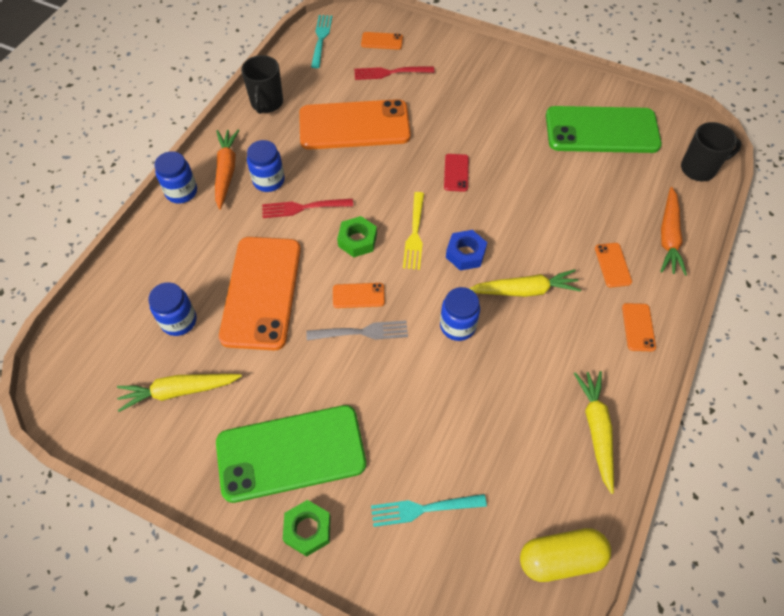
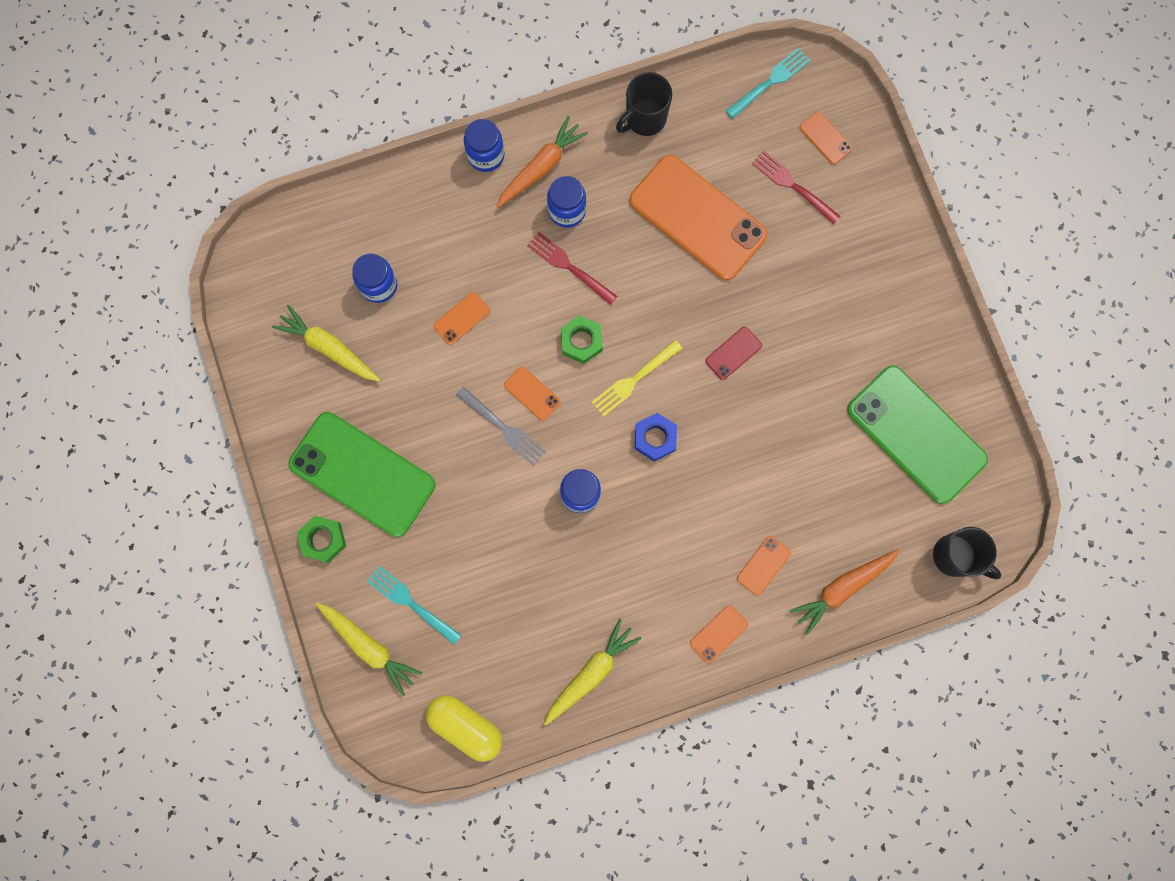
camera: 45 degrees right, 20 degrees up
(261, 292) = (461, 318): orange phone -> orange phone, size x0.41
(524, 290) = (665, 516): yellow carrot -> yellow carrot (369, 646)

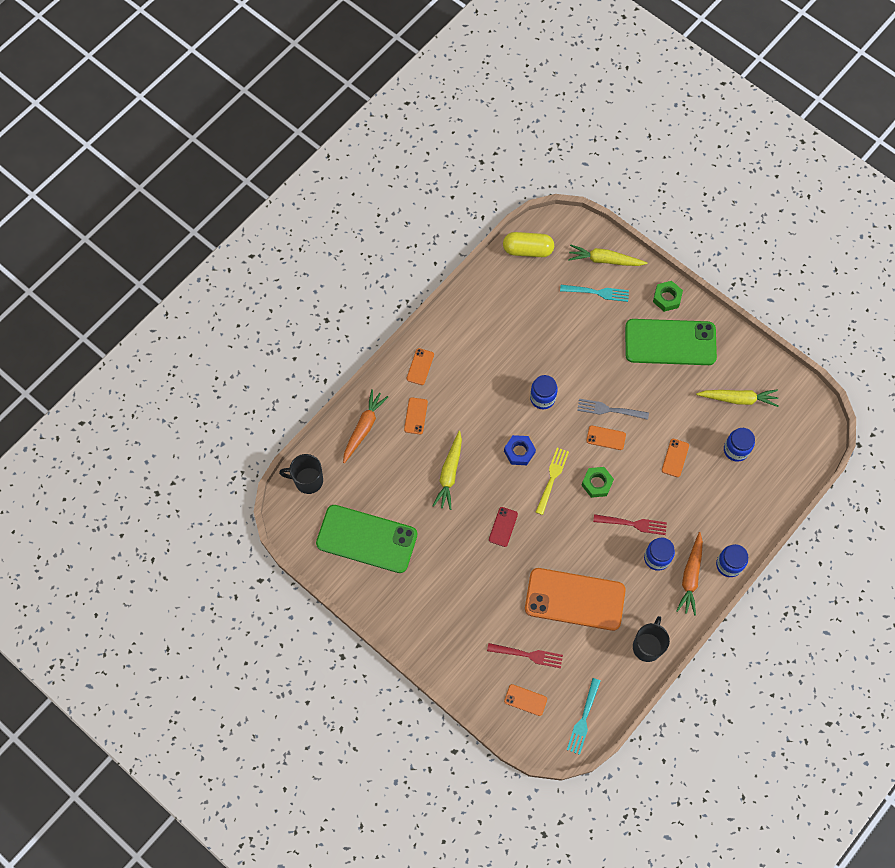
camera: 150 degrees right, 10 degrees down
(591, 673) = (478, 310): yellow carrot -> yellow carrot (449, 473)

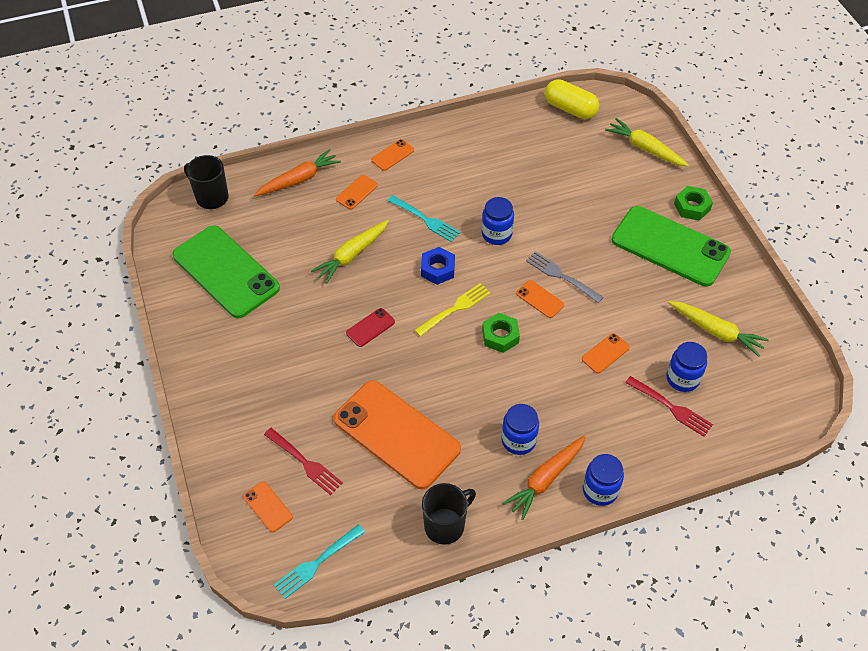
camera: 30 degrees right, 15 degrees down
(597, 292) = (618, 171): turquoise fork -> turquoise fork (425, 219)
(632, 524) = (513, 393): red fork -> red fork (670, 407)

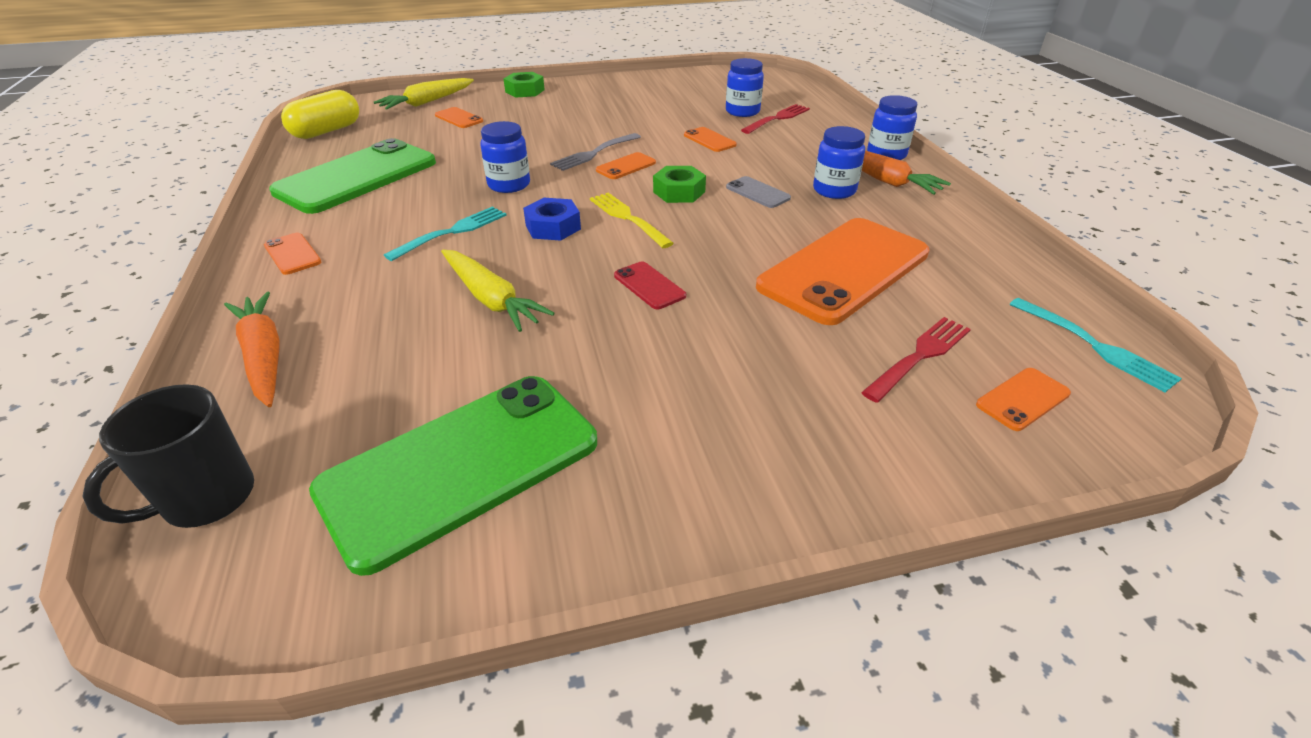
camera: 85 degrees left, 15 degrees down
(356, 192) = (349, 291): orange phone -> orange phone (459, 118)
(445, 525) = (973, 240): black mug -> none
(506, 387) = (758, 193): none -> grey phone
(670, 246) = (573, 103): green phone -> green phone (357, 177)
(716, 331) = (686, 95): yellow carrot -> none

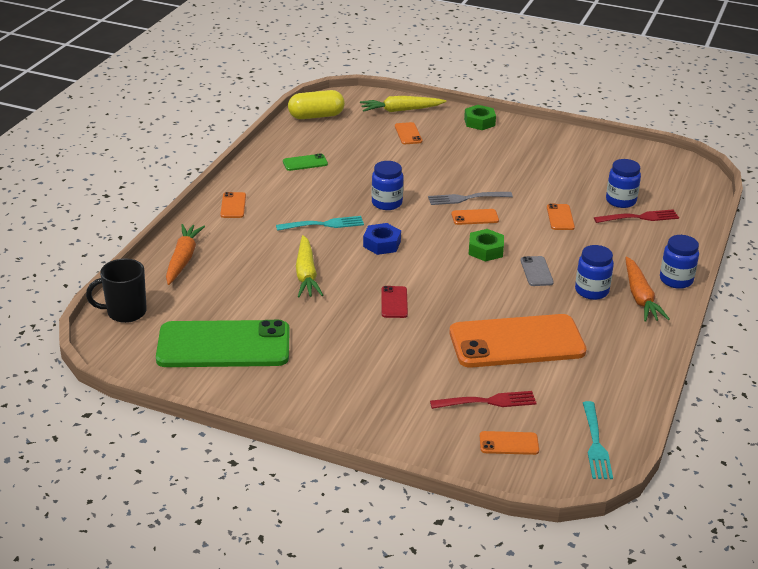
camera: 35 degrees right, 5 degrees down
(357, 177) = (305, 163): green phone -> green phone, size x0.41
(628, 218) = (431, 256): yellow fork -> none

